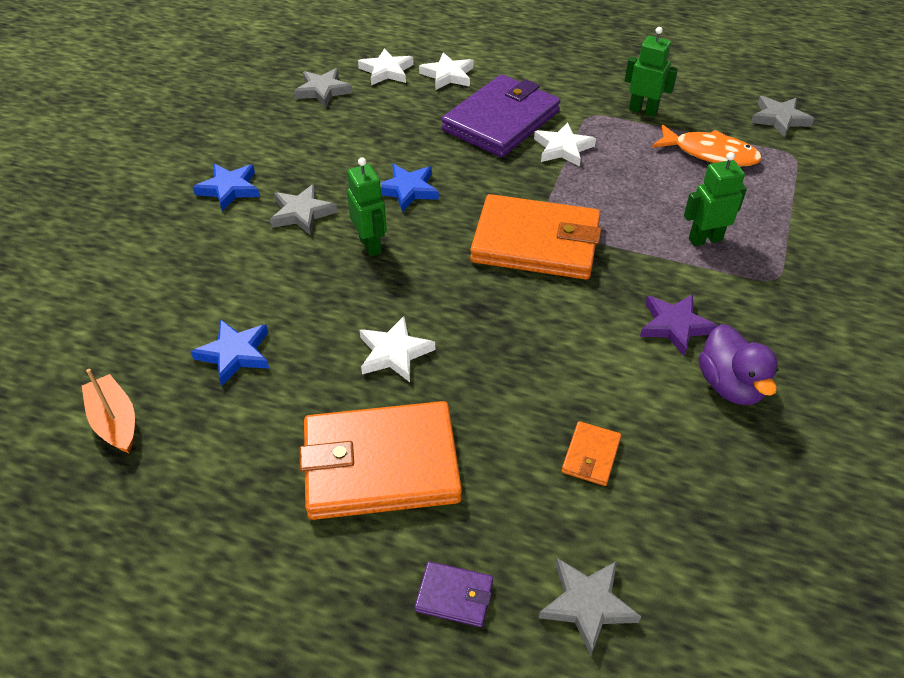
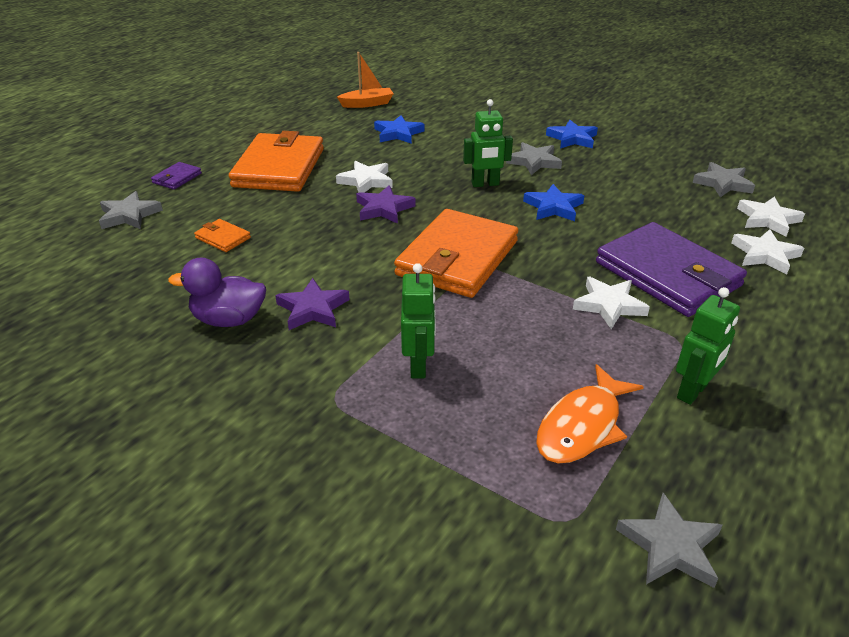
camera: 105 degrees right, 10 degrees down
(459, 319) = (384, 209): none -> purple star

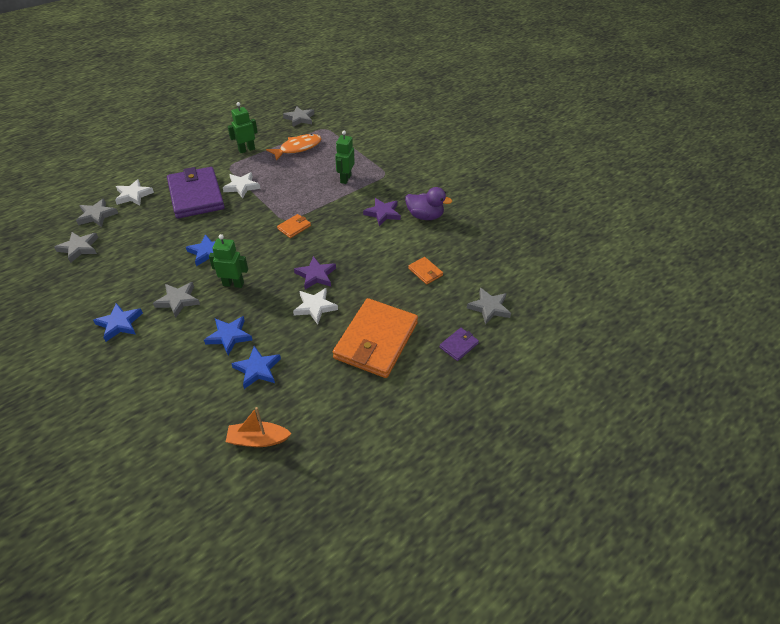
camera: 165 degrees left, 10 degrees up
(447, 147) = (229, 336): none -> blue star
(457, 258) = (294, 227): orange wallet -> orange wallet, size x0.42
(768, 219) = (97, 215): white star -> grey star

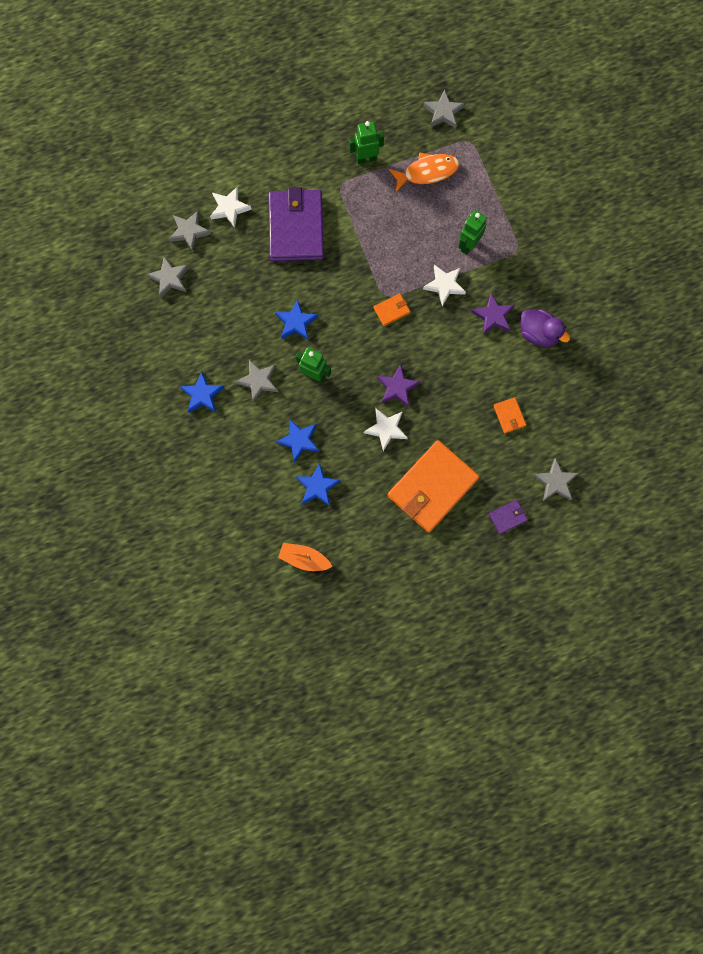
camera: 20 degrees right, 30 degrees up
(241, 186) = (348, 226): white star -> white star (444, 285)

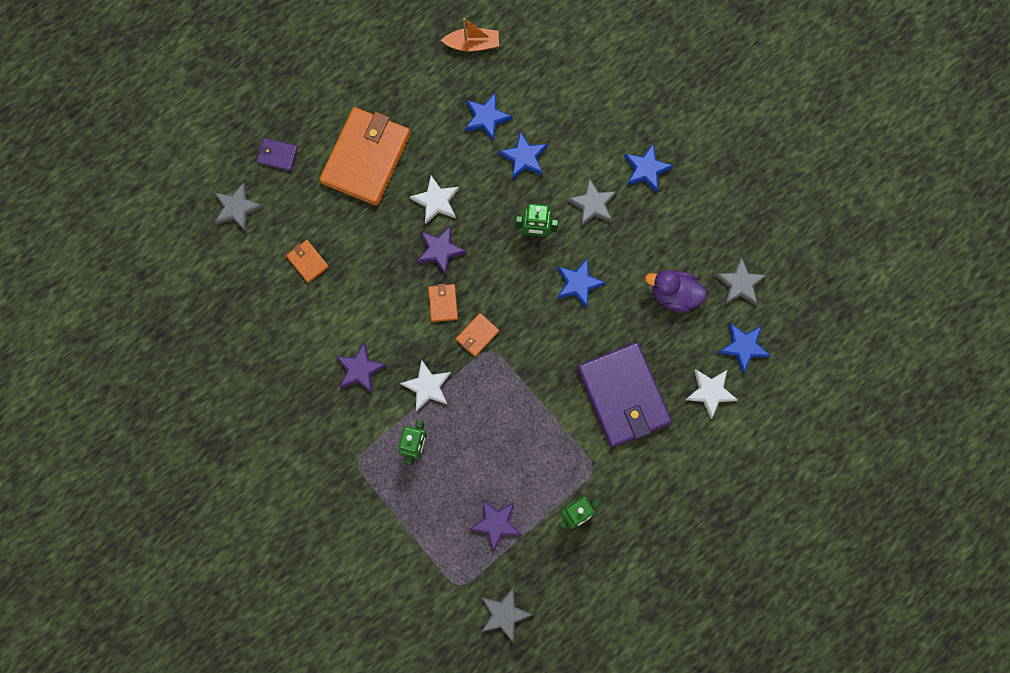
camera: 160 degrees right, 0 degrees up
(189, 231) = (743, 347): grey star -> blue star
(410, 344) = (443, 303): none -> orange wallet
(427, 172) = (496, 523): orange fish -> purple star
(507, 517) = (277, 155): purple wallet -> purple wallet turned 60 degrees clockwise
(538, 334) = (302, 366): purple duck -> purple duck (674, 295)

